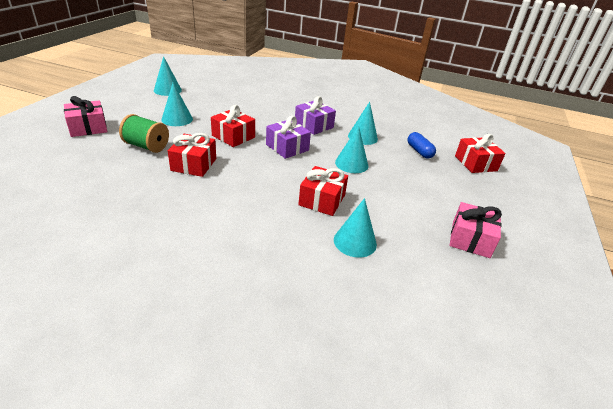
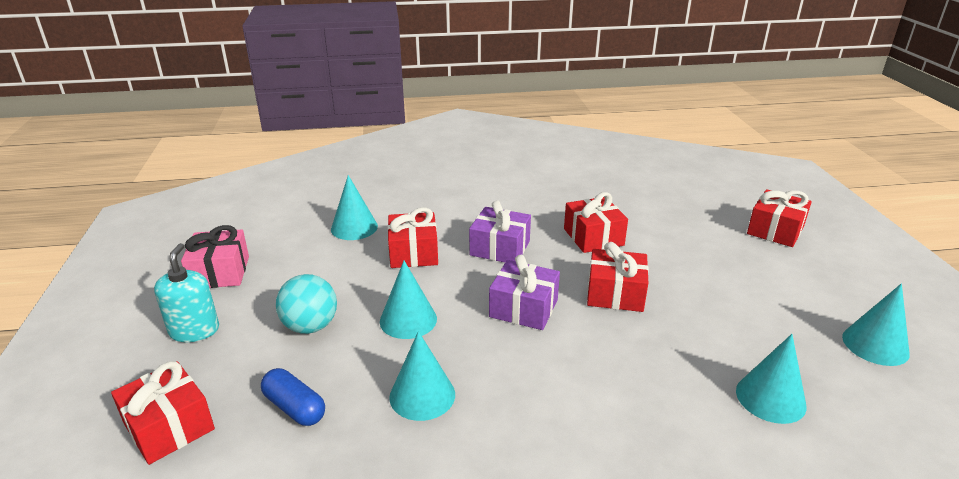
camera: 155 degrees right, 5 degrees down
(88, 128) = (775, 230): pink gift -> red gift
(146, 146) = (675, 236): green spool -> none
(177, 119) = (729, 288): turquoise cone -> turquoise cone (770, 398)
(314, 125) = (533, 382): purple gift -> purple gift (500, 248)
(407, 179) = (310, 326): none -> turquoise ball
(477, 201) = (194, 330): none -> turquoise soap dispenser

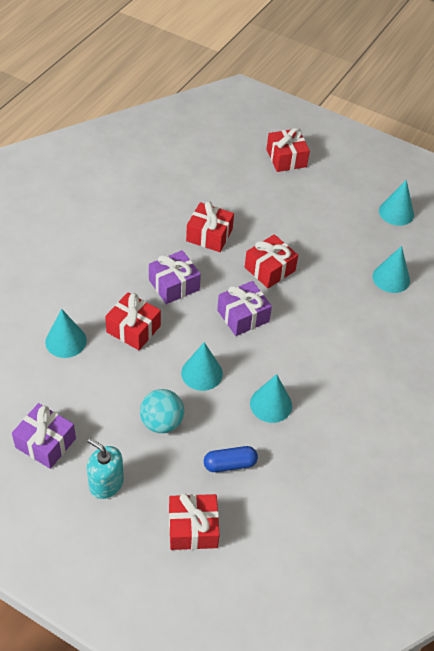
camera: 55 degrees left, 20 degrees up
(220, 272) = (45, 443): pink gift -> purple gift

